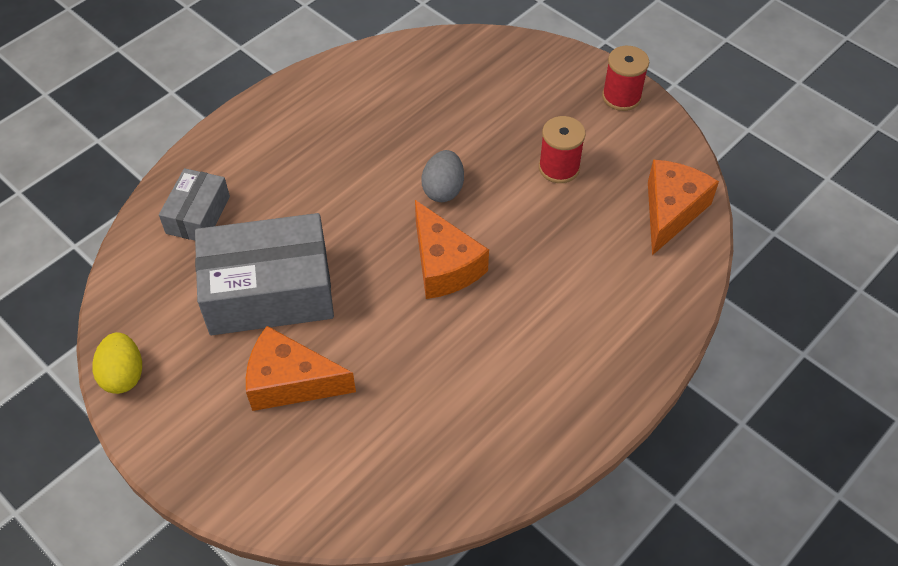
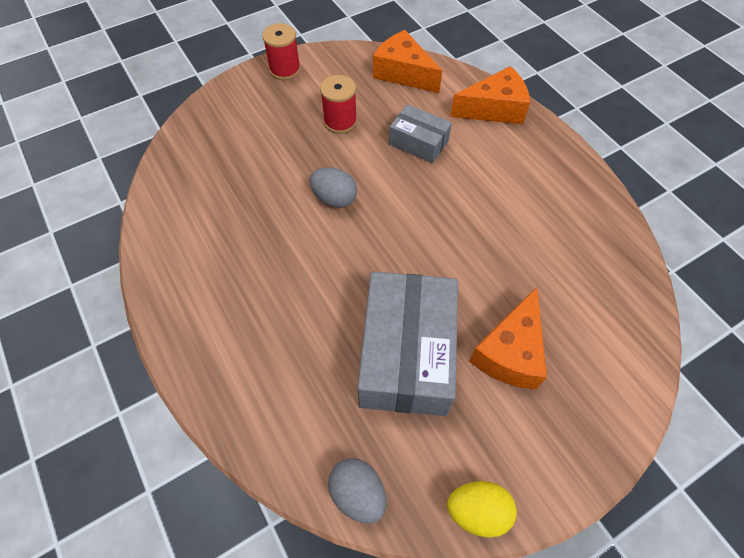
camera: 75 degrees left, 5 degrees up
(128, 281) = (358, 493): none -> grey egg
(198, 215) = (291, 408): grey box -> grey box (418, 142)
(444, 265) = (414, 215): orange cheese -> orange cheese (494, 109)

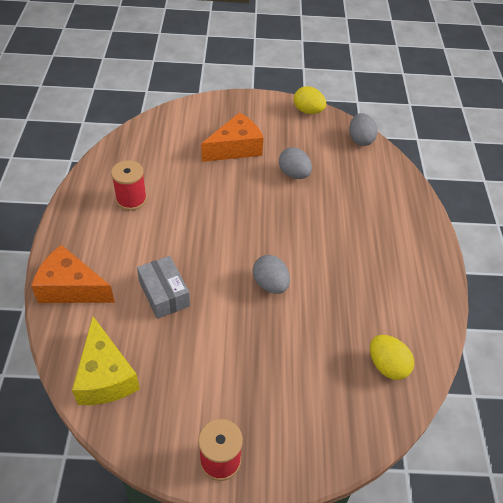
camera: 150 degrees left, 10 degrees down
(188, 183) = (387, 366): none -> yellow egg
(340, 121) = (212, 354): red spool -> red spool (131, 199)
(403, 73) = (105, 376): orange cheese -> yellow cheese
(406, 354) = (294, 174): grey box -> grey egg

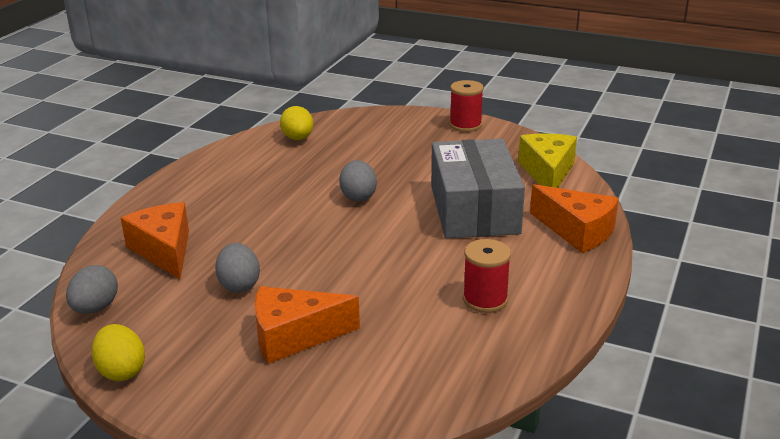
camera: 155 degrees left, 20 degrees down
(164, 294) = (474, 209): grey box -> grey box, size x1.88
(366, 189) = (164, 250): none -> orange cheese

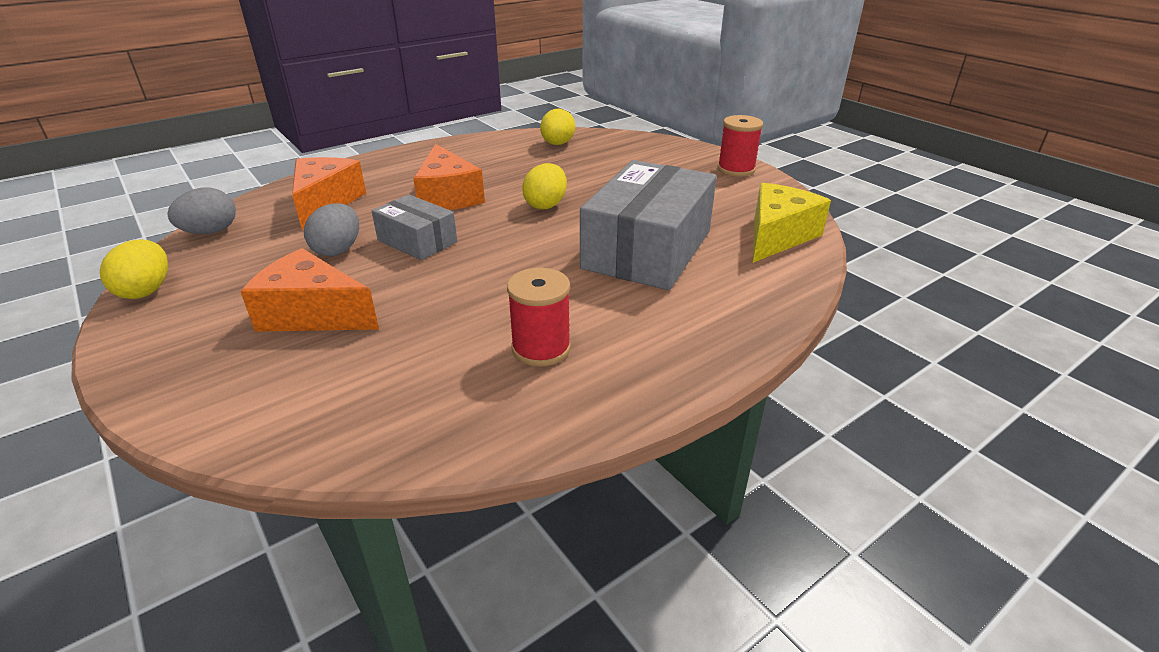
camera: 30 degrees right, 5 degrees up
(295, 257) = (417, 241): none -> grey box
(358, 196) = (546, 205): grey egg -> yellow egg
(577, 231) = (743, 309): orange cheese -> orange cheese (448, 196)

